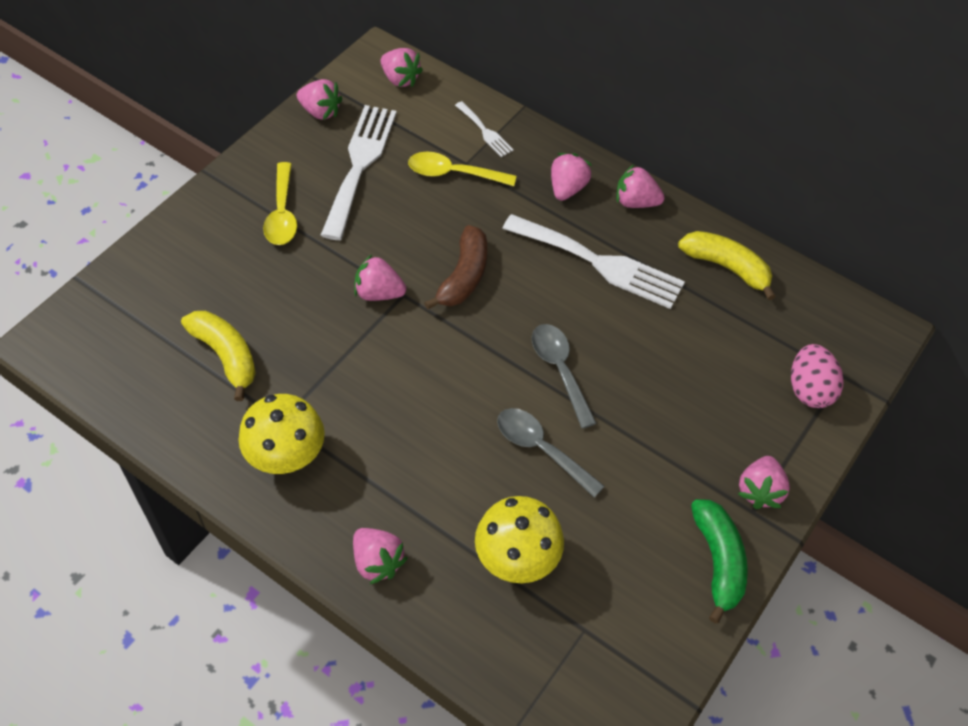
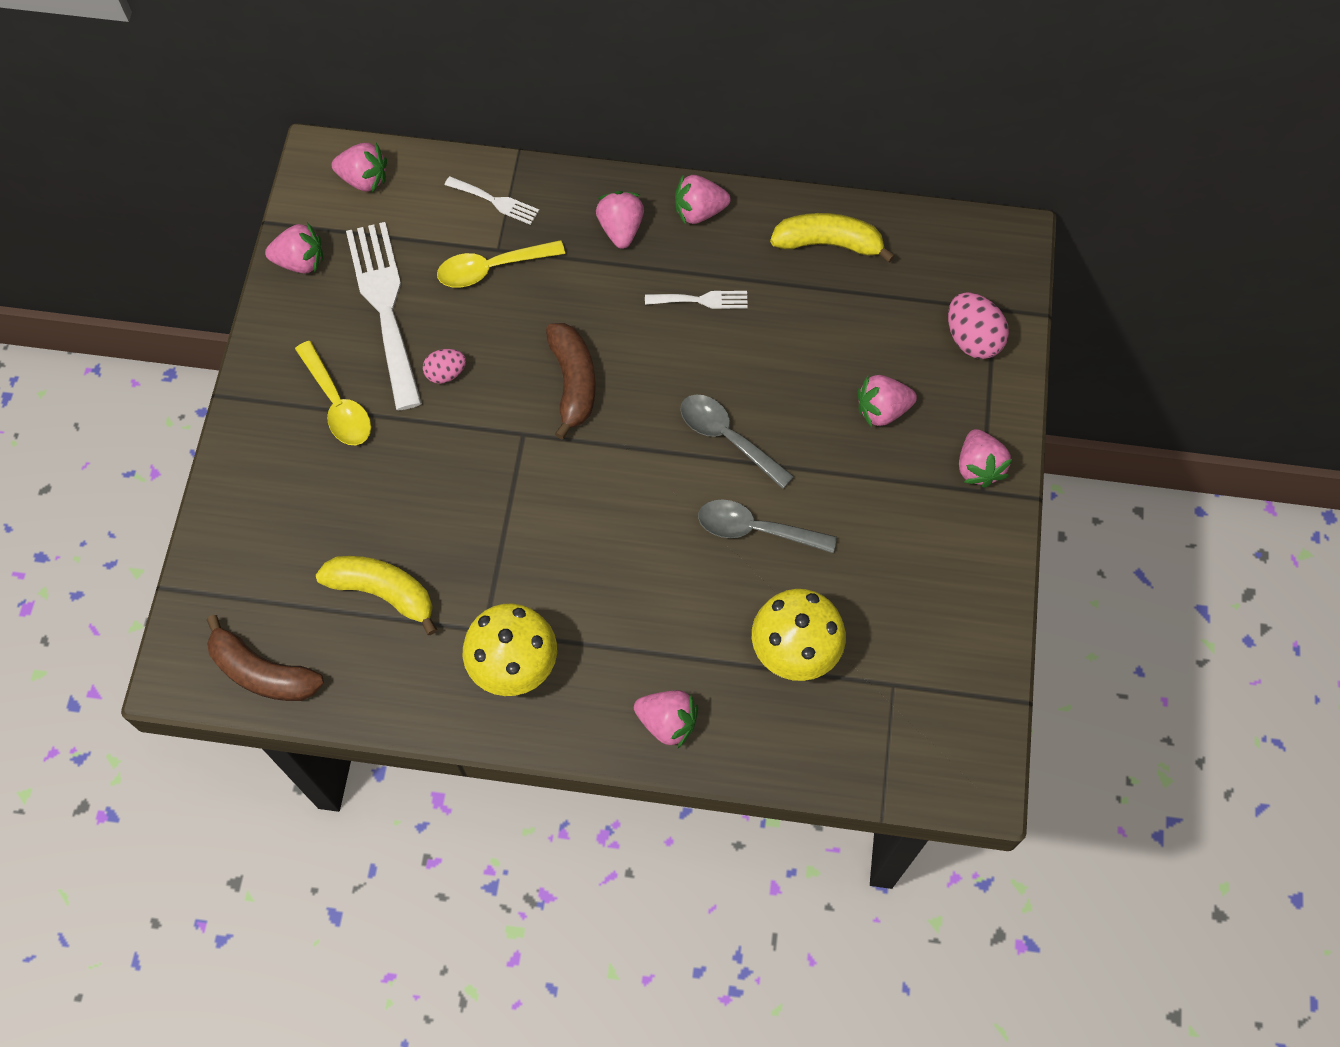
camera: 25 degrees left, 10 degrees up
(102, 369) = (262, 672): none -> brown banana
(373, 228) = (446, 373): none -> pink egg
(378, 293) = (497, 444): pink strawberry -> pink strawberry (882, 410)
(600, 263) = (701, 300): white fork -> white fork, size x0.47
(718, 561) = (976, 556): green banana -> none

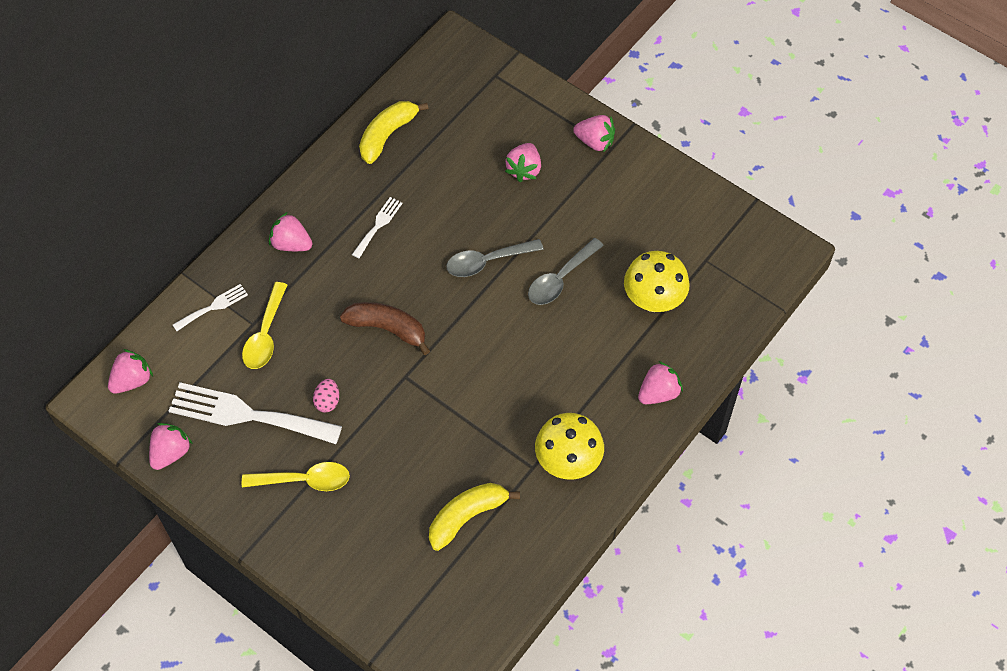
camera: 60 degrees left, 5 degrees down
(262, 672) = (478, 620): brown banana -> none
(699, 212) = (311, 193): pink strawberry -> none
(972, 339) = (508, 98): pink egg -> none

